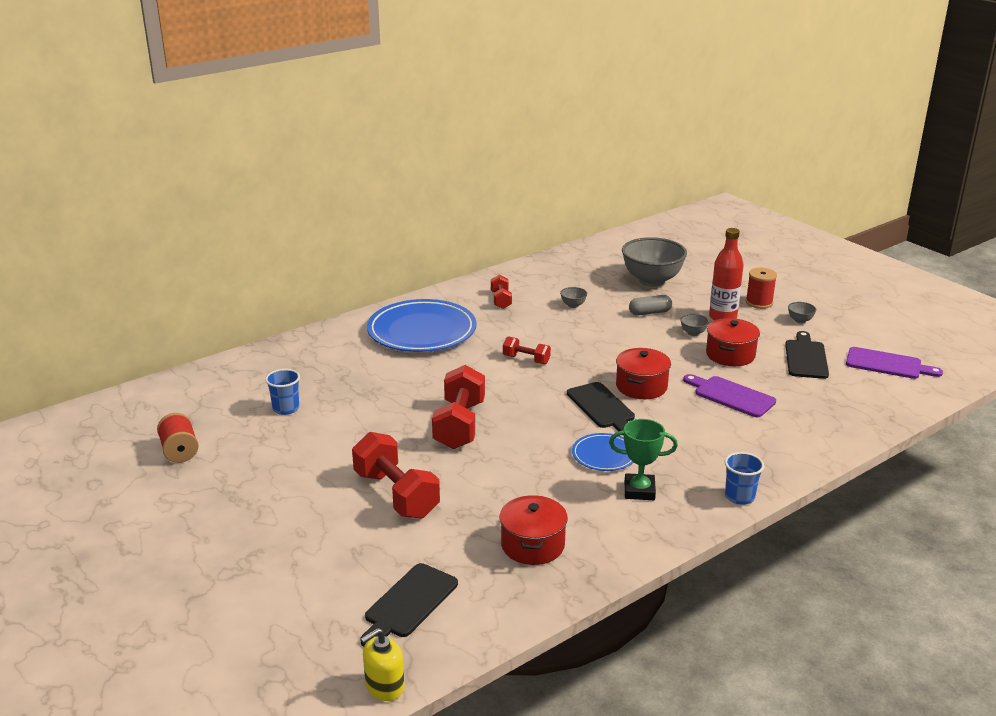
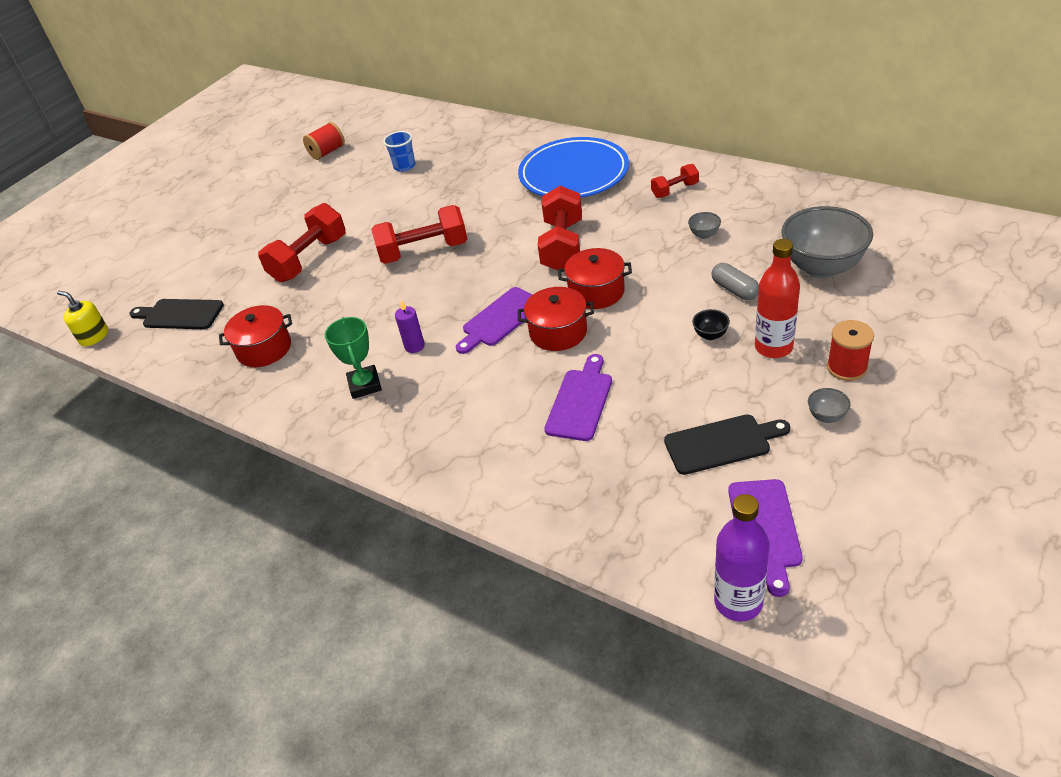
camera: 75 degrees right, 15 degrees up
(526, 359) = (563, 246): red dumbbell -> red dumbbell, size x1.88
(602, 407) = (500, 319): black cutting board -> purple cutting board
(604, 455) = (414, 346): blue plate -> purple candle
(693, 333) = (710, 335): grey bowl -> black bowl
(730, 355) = (678, 377): red pot -> red pot (596, 292)
(739, 497) = (380, 455): blue cup -> none
(943, 387) = (738, 602): none -> purple bottle

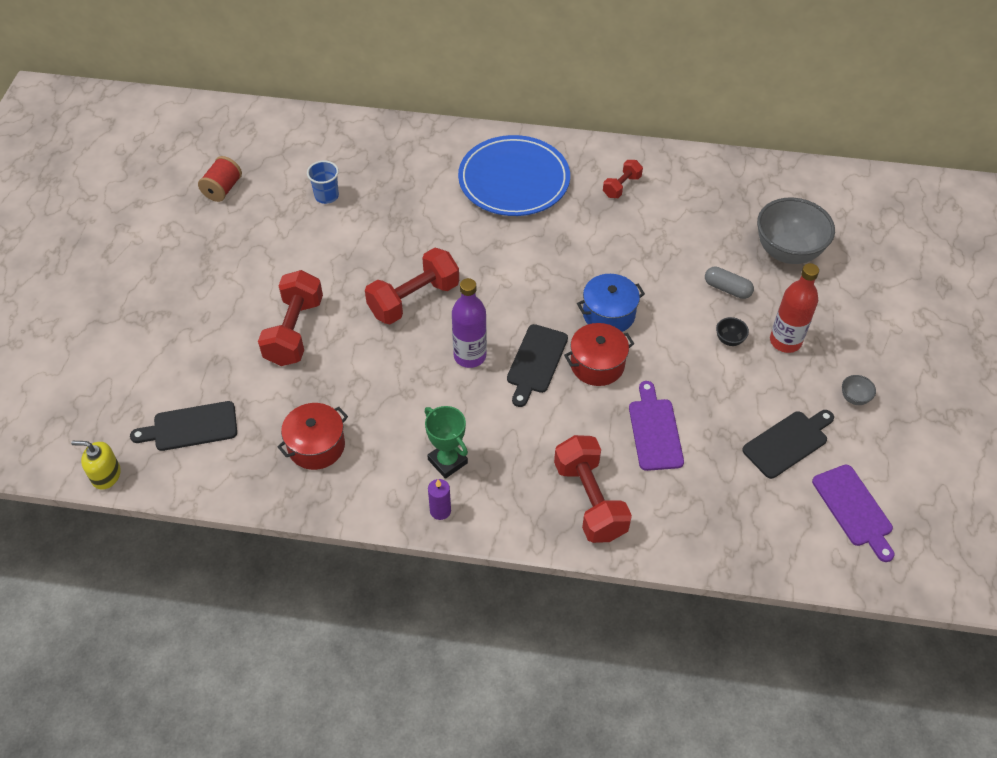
camera: 30 degrees left, 10 degrees up
(414, 346) = (470, 409): purple candle -> purple candle (440, 511)
(500, 319) = (536, 362): purple cutting board -> black cutting board
(563, 246) = (550, 268): red dumbbell -> red dumbbell (590, 500)
(596, 292) = (608, 314): red pot -> blue pot
(704, 235) = (673, 234): grey bowl -> none
(738, 602) = (863, 575): purple bottle -> purple bottle (470, 356)
(847, 367) = (849, 348): red spool -> none

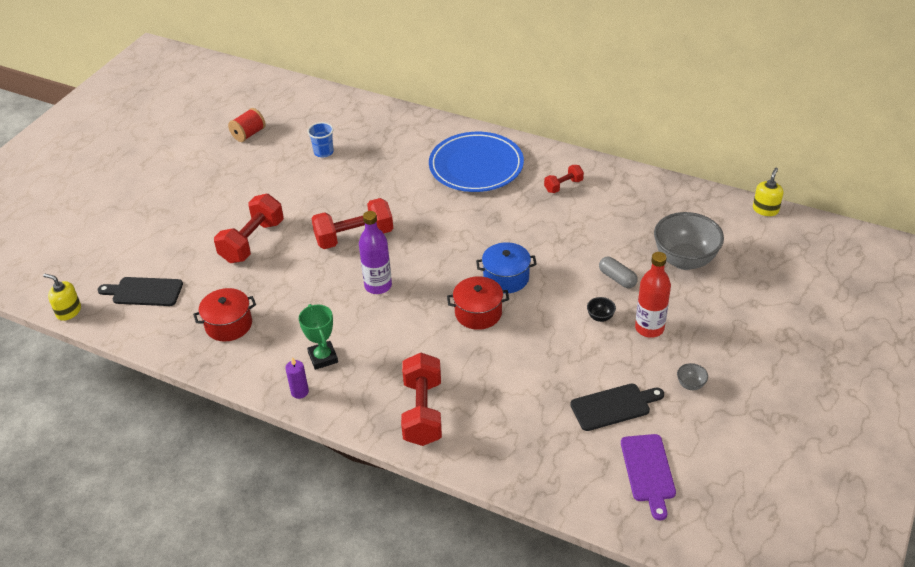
camera: 20 degrees right, 10 degrees down
(536, 362) = (429, 301): black cutting board -> none
(655, 431) = (502, 372): purple cutting board -> none
(844, 173) = (765, 209): none -> yellow soap dispenser

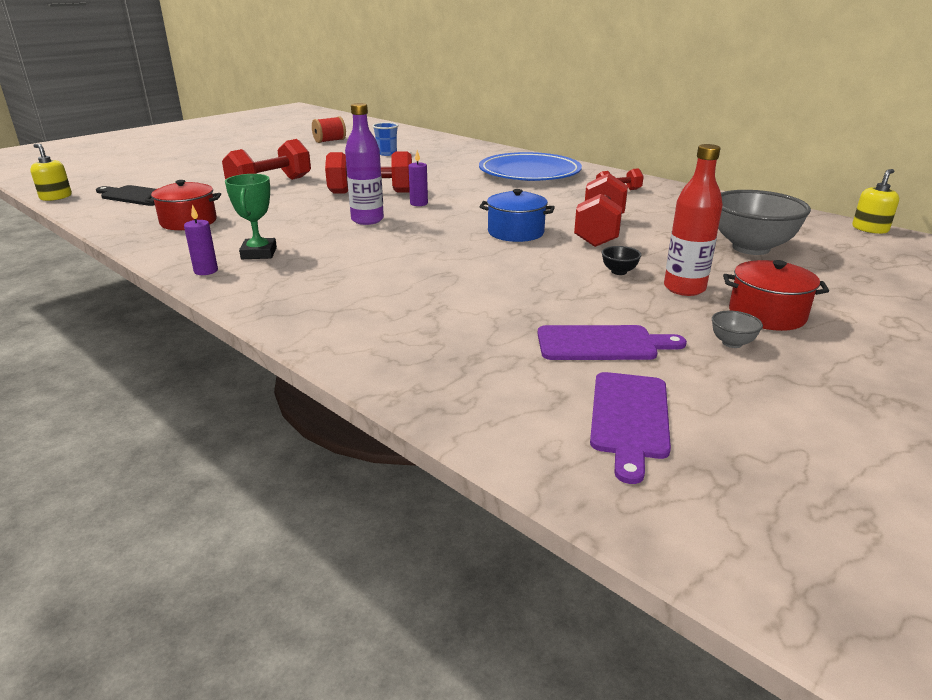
camera: 15 degrees right, 15 degrees down
(406, 247) = (419, 203): none -> purple candle
(423, 412) = (333, 307): red dumbbell -> red dumbbell (600, 231)
(478, 313) = (465, 249): red pot -> red pot (767, 314)
(613, 406) = (602, 344): black cutting board -> purple cutting board
(617, 278) = (655, 249): grey capsule -> none

